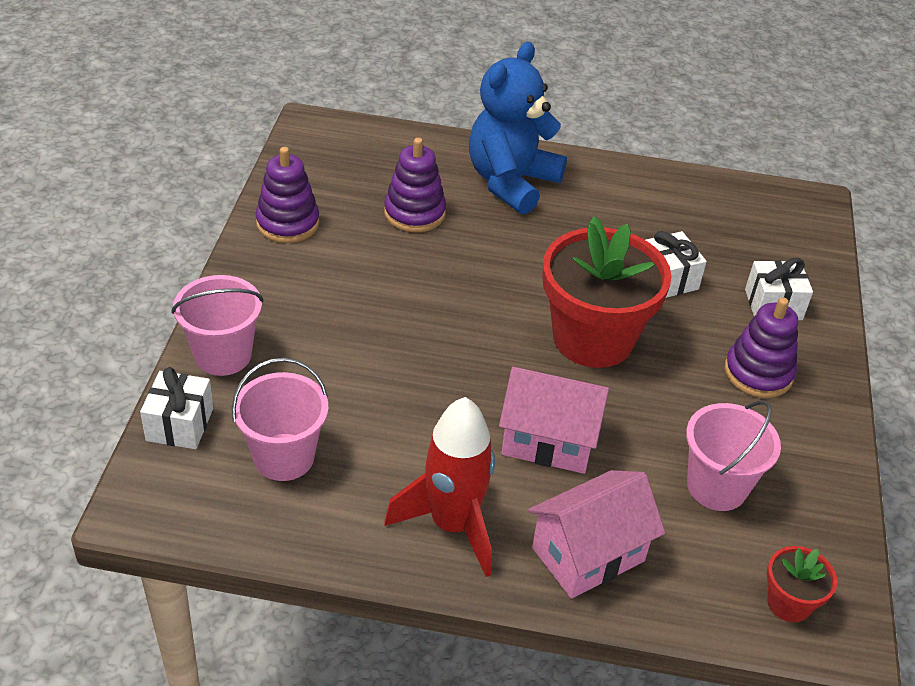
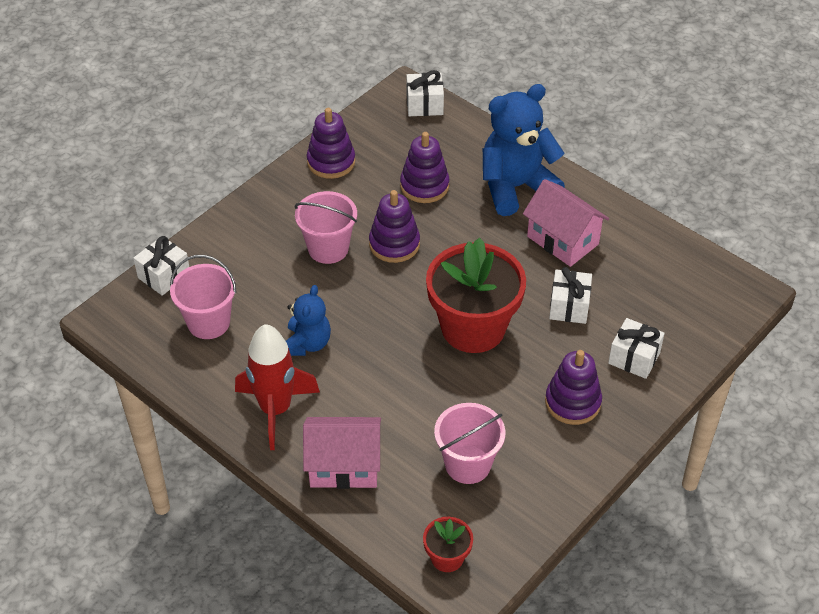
camera: 35 degrees right, 5 degrees up
(223, 355) = (221, 241): pink bucket -> pink bucket (328, 248)
(345, 133) = (424, 105): none -> white gift
(425, 431) = (307, 344): none -> blue teddy bear
(433, 284) = (394, 244): none -> purple stacking toy
(548, 441) = (381, 384): pink house -> pink house (562, 240)

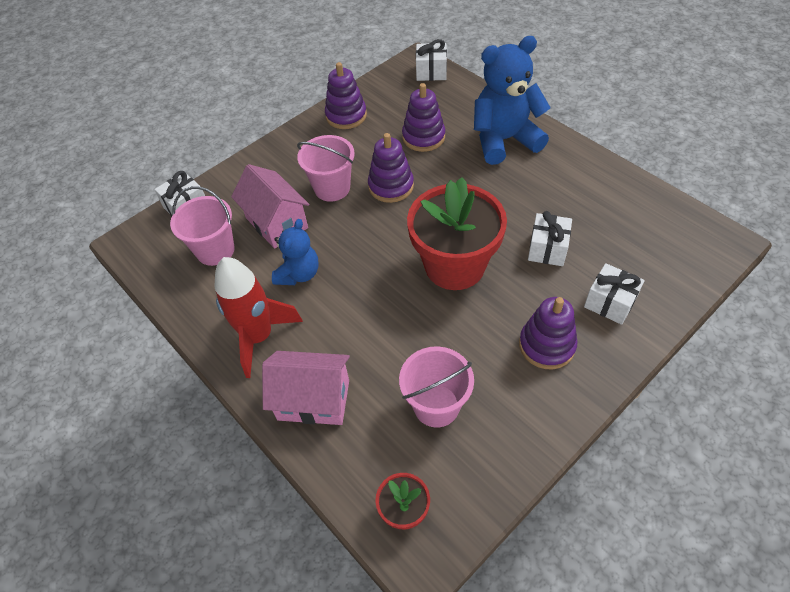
camera: 10 degrees right, 5 degrees up
(562, 240) = (544, 187): pink house -> pink house (277, 223)

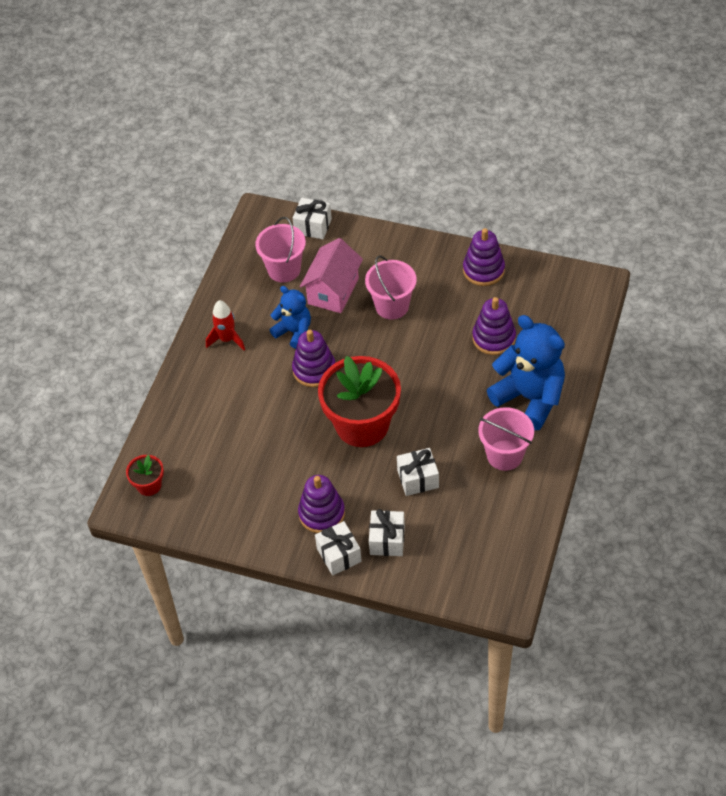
camera: 60 degrees right, 0 degrees up
(258, 337) = (227, 339): red rocket -> red rocket, size x0.61
(299, 274) = (294, 332): blue teddy bear -> blue teddy bear turned 135 degrees counterclockwise
(313, 400) = (197, 397): pink house -> none
(391, 186) = (419, 344): purple stacking toy -> purple stacking toy (314, 370)
(431, 72) = (588, 302): white gift -> white gift (339, 555)
(436, 405) = (233, 468): pink bucket -> pink bucket (504, 455)

